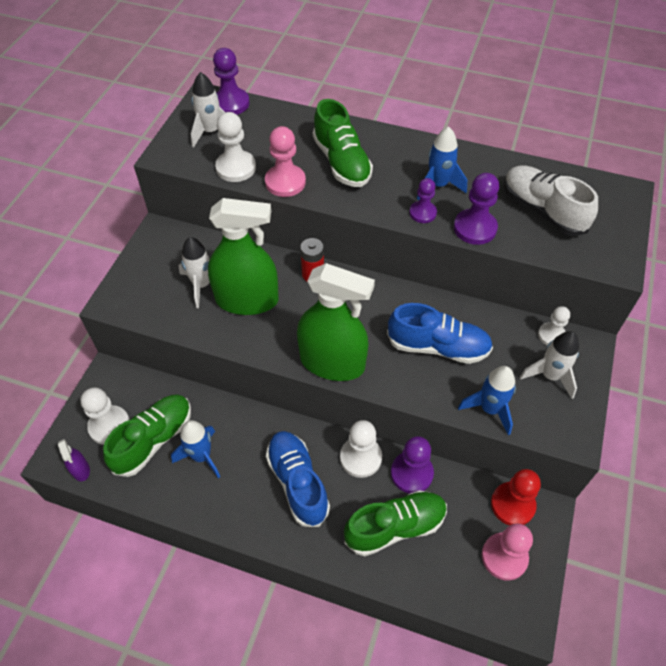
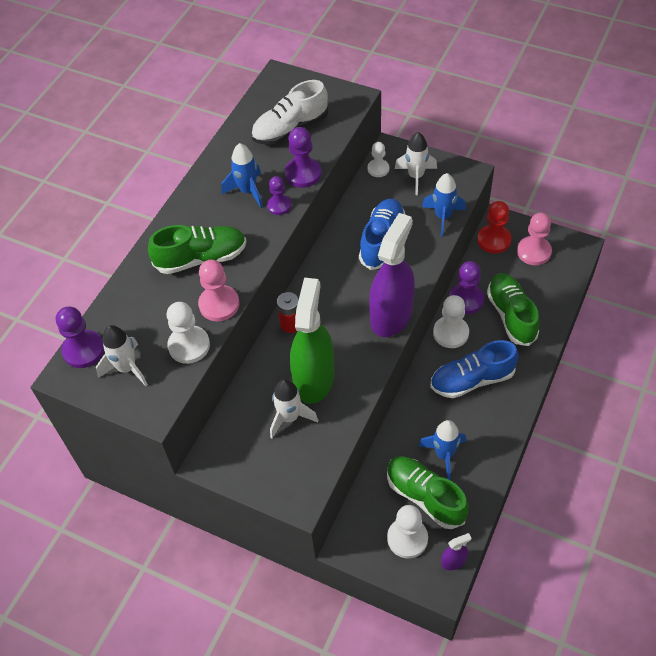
camera: 80 degrees left, 0 degrees up
(332, 362) = (391, 315): green spray bottle -> purple spray bottle

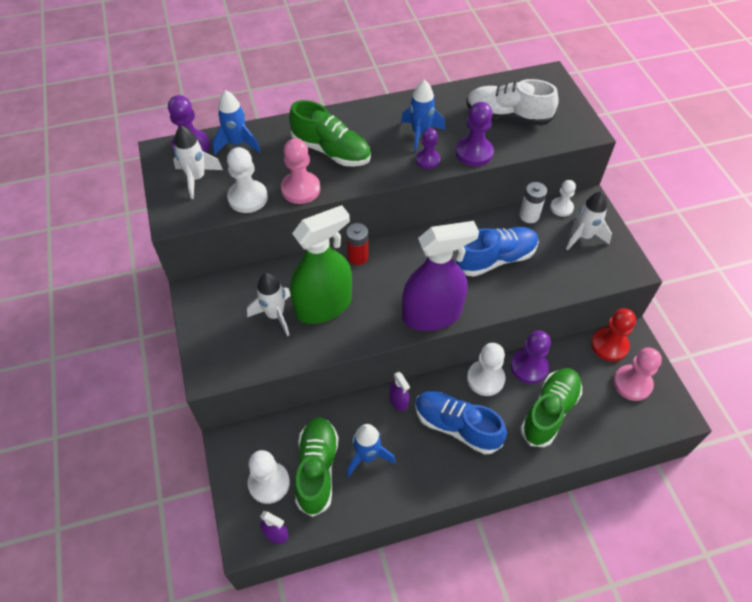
camera: 45 degrees right, 0 degrees up
(365, 192) = (529, 215): none -> white battery
(417, 401) = (398, 401): none -> purple spray bottle
(443, 217) = (566, 282): blue rocket -> blue rocket (237, 144)

